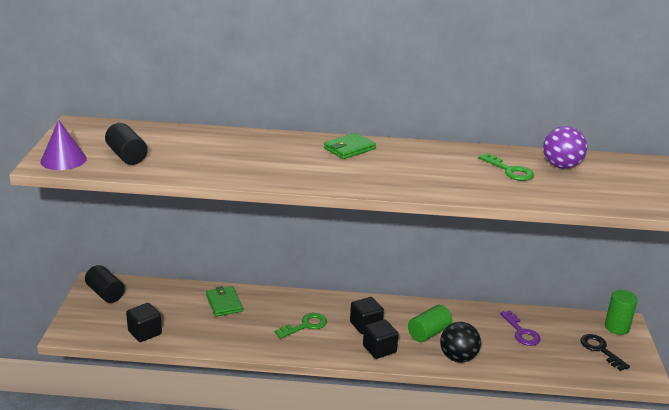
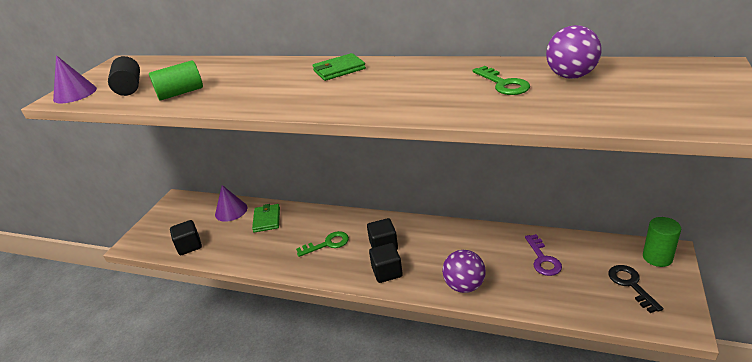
camera: 20 degrees right, 5 degrees up
(105, 293) = (178, 208): black cylinder -> none
(175, 295) = (231, 211): none -> purple cone
(429, 333) = (443, 256): green cylinder -> green cylinder (181, 93)
(458, 357) = (464, 286): black ball -> purple ball

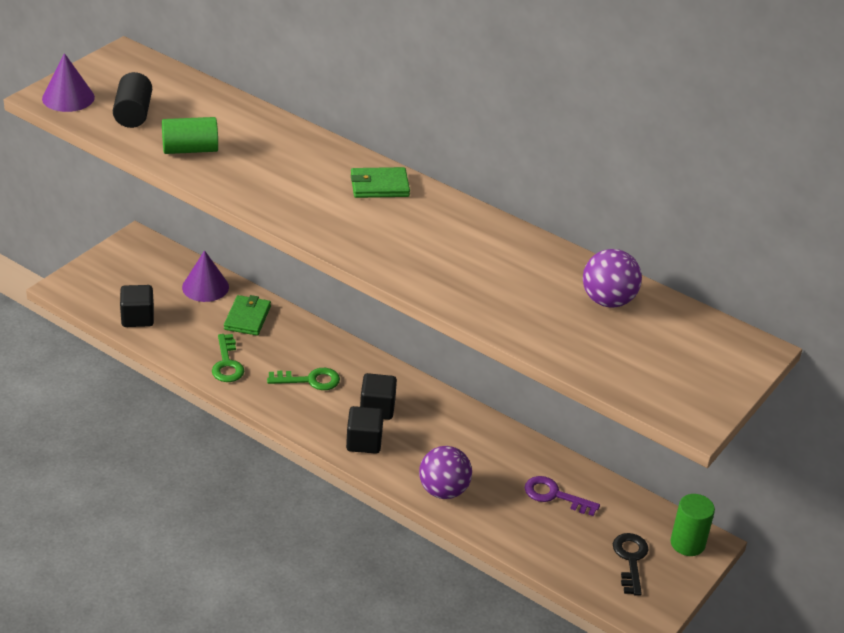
camera: 10 degrees right, 5 degrees up
(503, 84) = (533, 283): green key -> green key (227, 363)
(542, 259) = (555, 495): purple key -> purple key turned 105 degrees clockwise

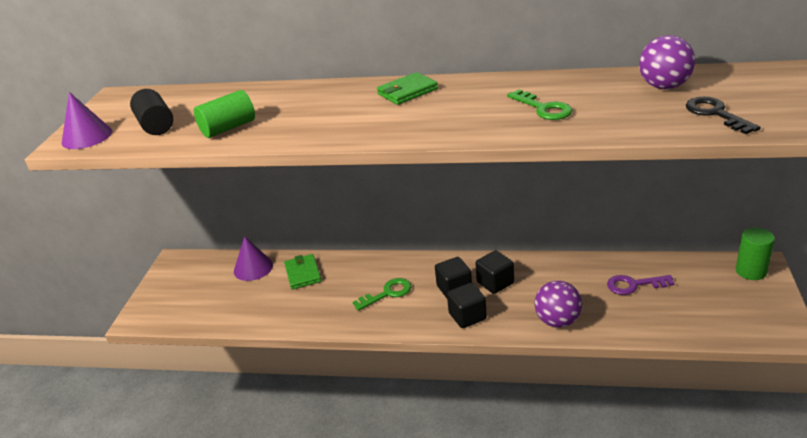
camera: 20 degrees left, 5 degrees down
(137, 318) = (216, 313): black cube -> black cube (495, 283)
(227, 363) = (314, 312): green key -> green key (543, 108)
(630, 560) = (730, 301): black key -> black key (716, 114)

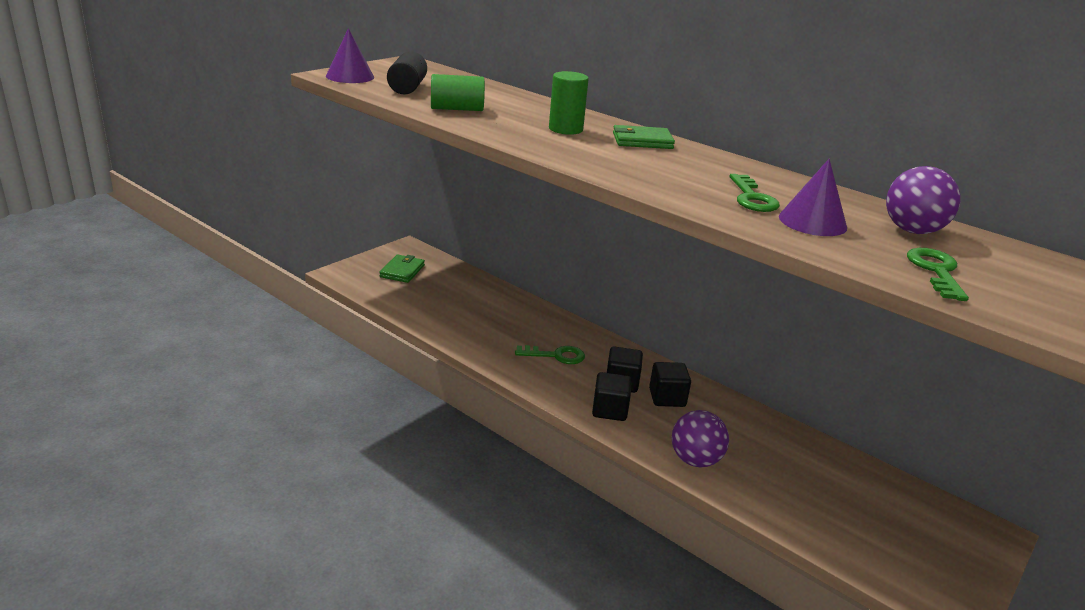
camera: 25 degrees right, 5 degrees down
(253, 268) = (464, 281): purple cone -> purple cone (812, 222)
(303, 274) = (500, 305): green wallet -> green wallet (402, 271)
(634, 285) = (814, 473): purple key -> none
(716, 114) = (936, 271): black key -> green key
(751, 271) = (973, 532): green cylinder -> green cylinder (565, 129)

